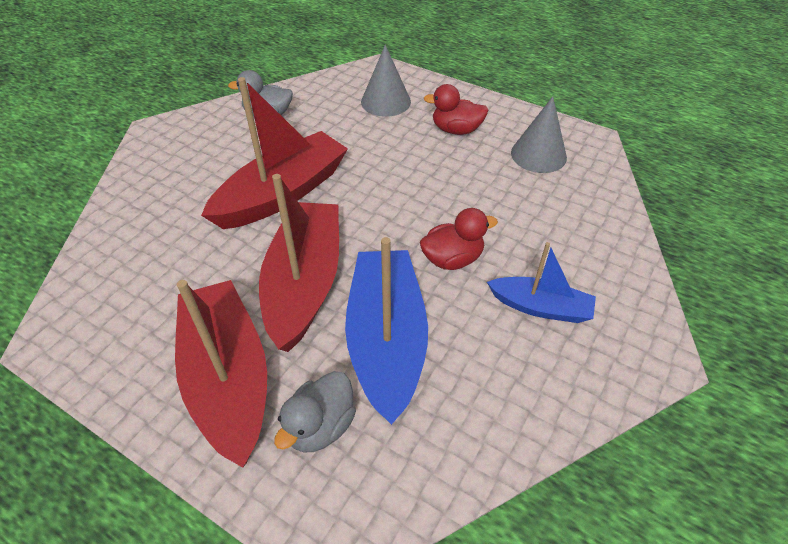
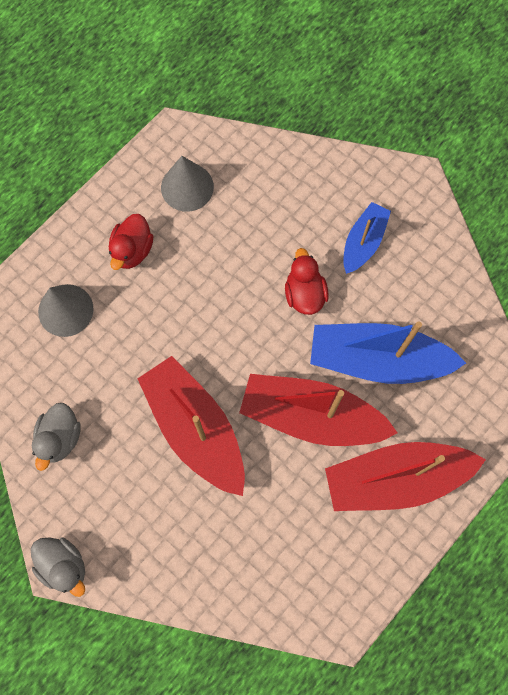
camera: 80 degrees left, 25 degrees up
(320, 426) = (442, 415): grey duck -> grey duck (64, 565)

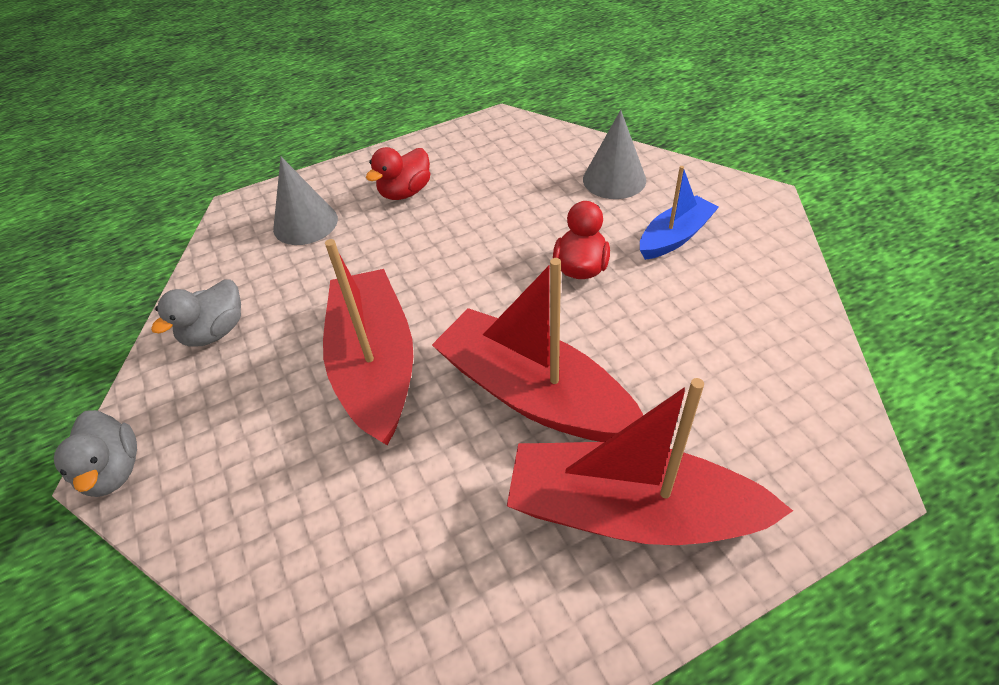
camera: 25 degrees right, 25 degrees down
(187, 187) = (491, 157): grey cone -> grey cone (614, 179)
(377, 359) = (653, 355): blue boat -> none

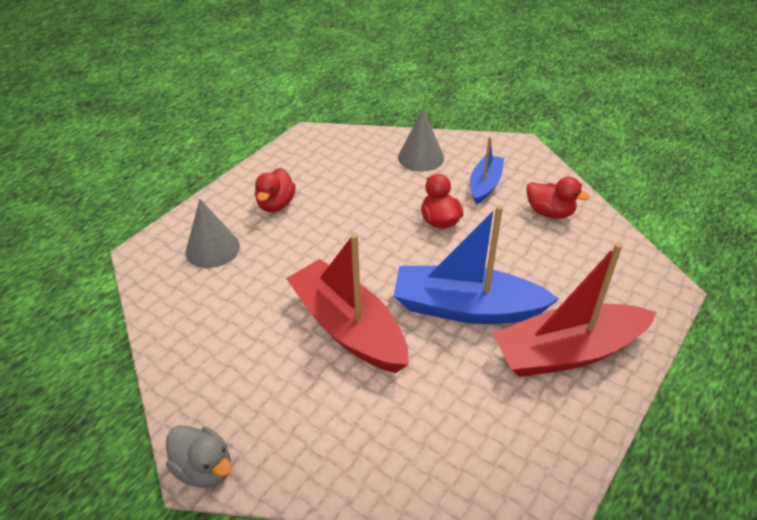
camera: 30 degrees left, 5 degrees down
(215, 332) = (204, 347): grey duck -> none
(533, 394) = (466, 308): red boat -> blue boat
(742, 301) = (550, 212): none -> red duck

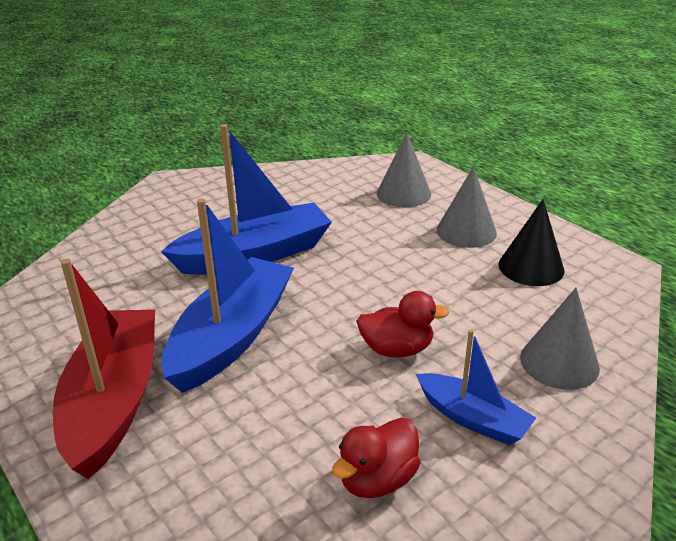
camera: 105 degrees right, 10 degrees down
(204, 468) = (166, 183): grey duck -> none
(276, 204) = (466, 231): red duck -> grey cone
(320, 171) = (531, 267): none -> black cone
(348, 328) = (255, 254): red boat -> blue boat

